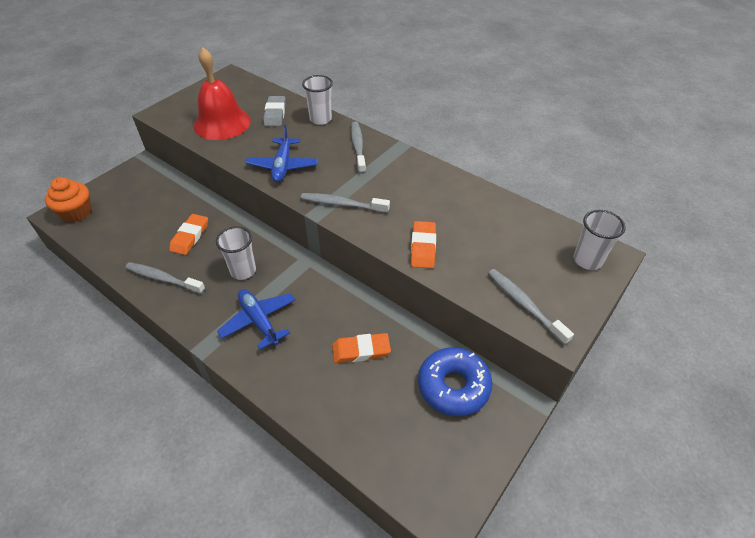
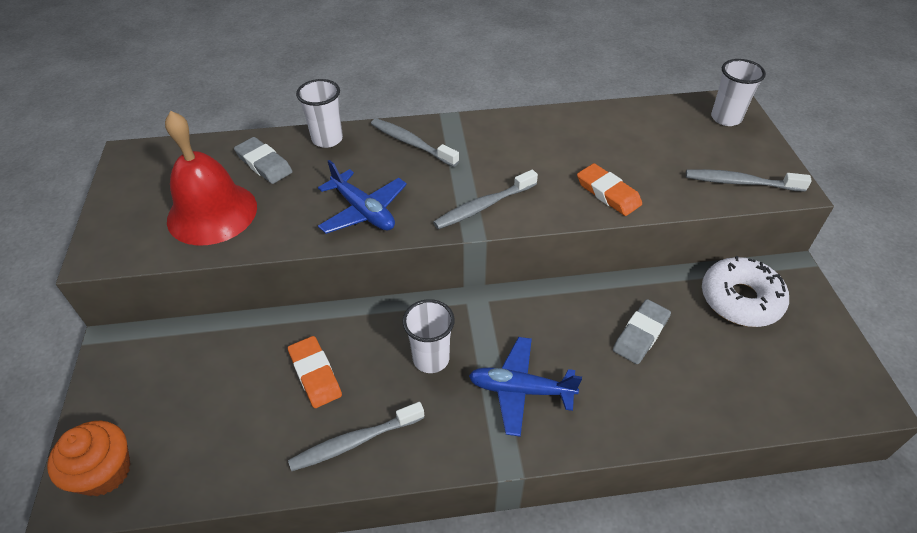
camera: 45 degrees left, 0 degrees up
(361, 350) = (640, 334): orange eraser -> grey eraser
(453, 386) = (740, 299): blue donut -> white donut

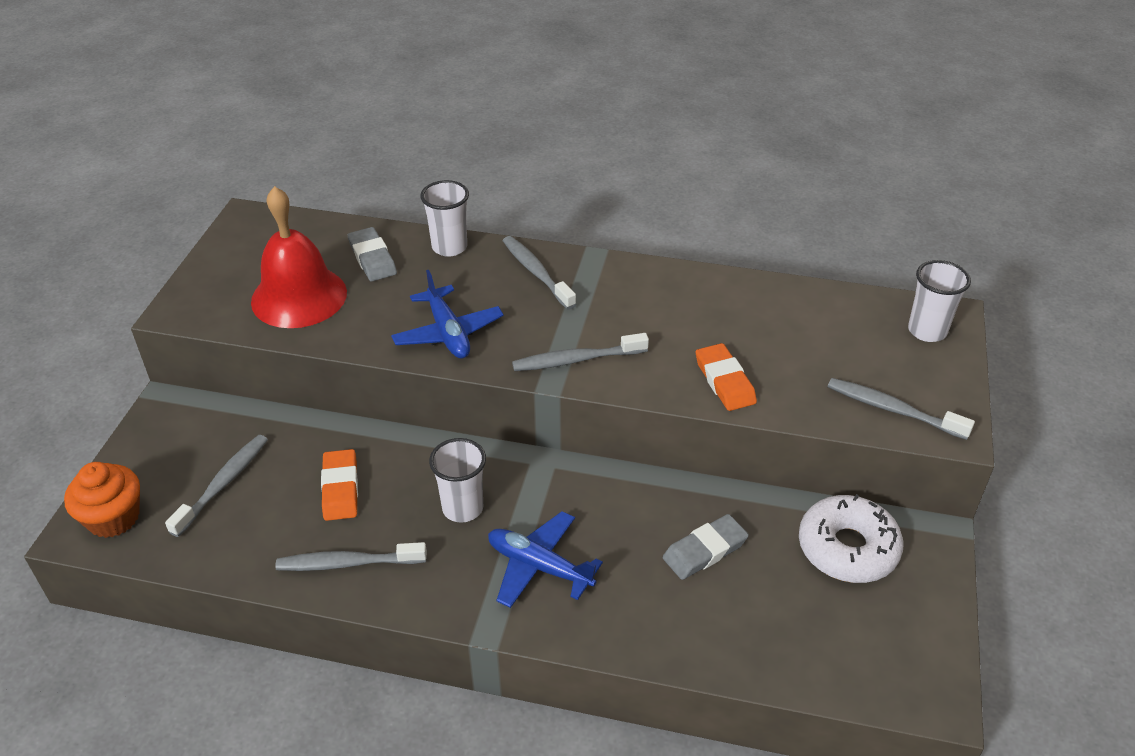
camera: 20 degrees right, 5 degrees down
(202, 403) = (223, 484): none -> grey toothbrush

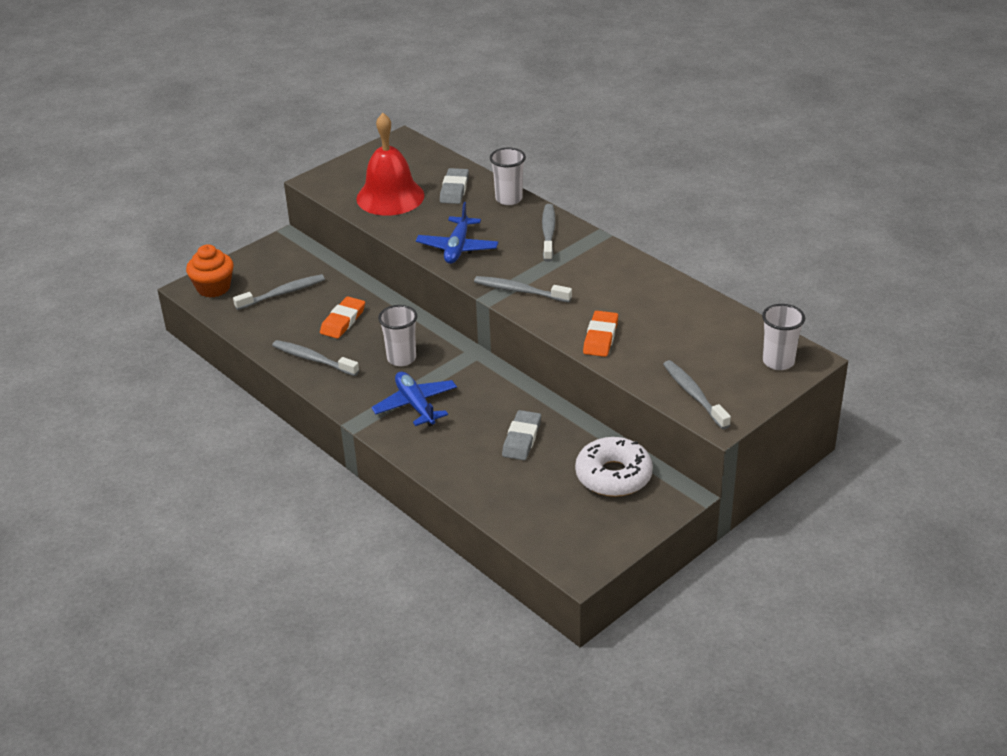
camera: 35 degrees right, 5 degrees down
(705, 550) = (521, 439): grey eraser -> grey eraser turned 75 degrees counterclockwise

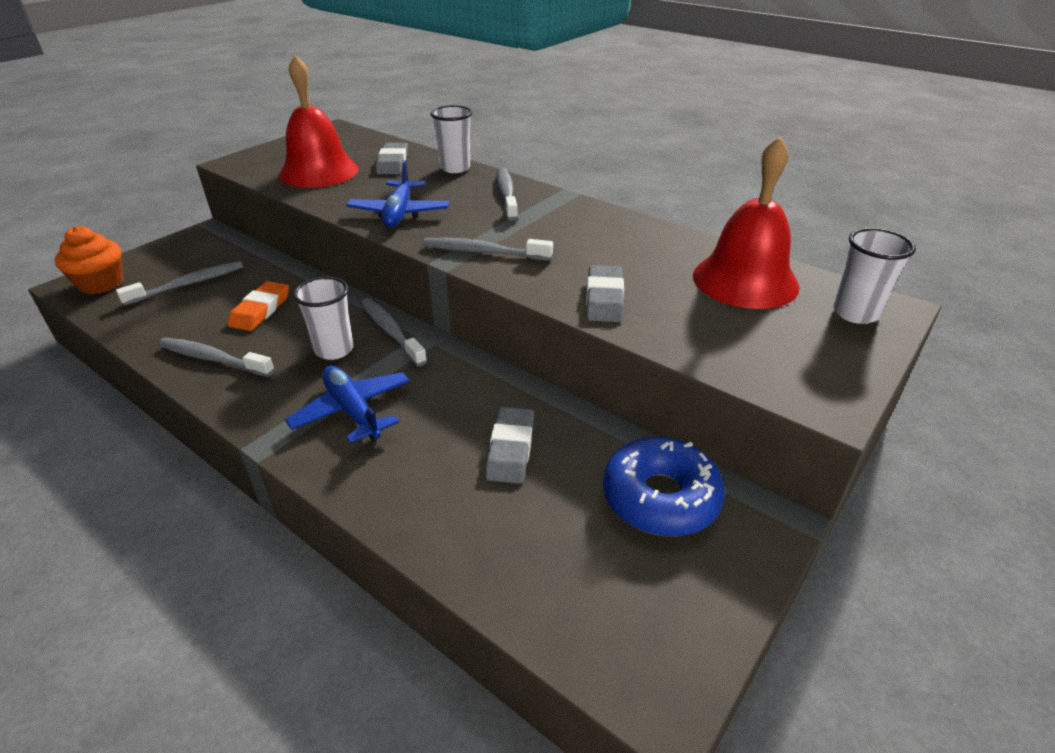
camera: 10 degrees left, 0 degrees up
(600, 337) = (604, 298): orange eraser -> grey eraser
(613, 476) = (660, 497): white donut -> blue donut
(694, 395) = (767, 365): grey toothbrush -> grey toothbrush (391, 331)
(711, 329) = (745, 280): none -> red bell

